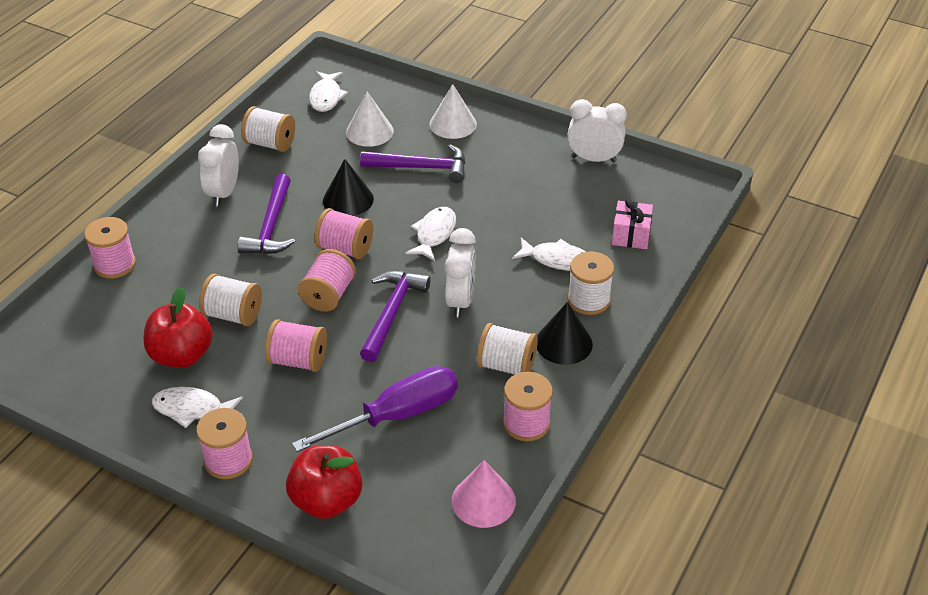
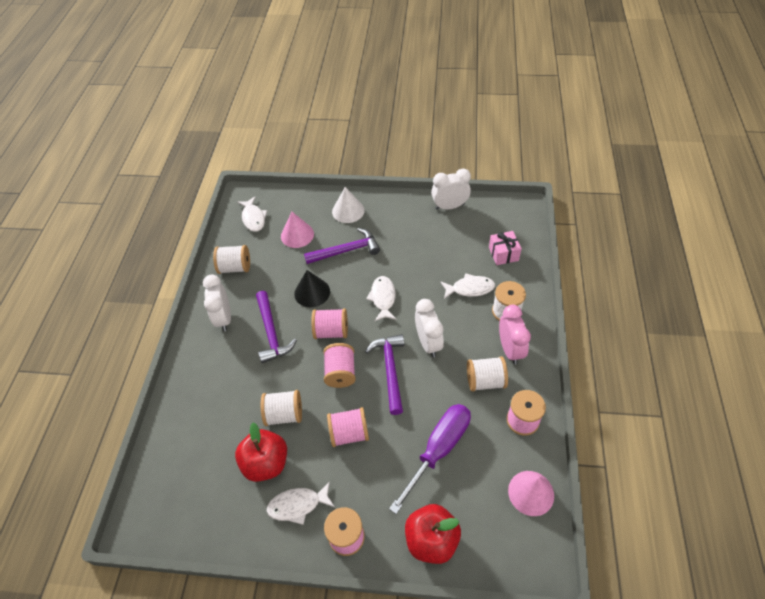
camera: 20 degrees left, 10 degrees up
(114, 264) = (176, 406): pink spool -> none
(369, 131) = (297, 235): white cone -> pink cone
(563, 343) = (510, 349): black cone -> pink clock

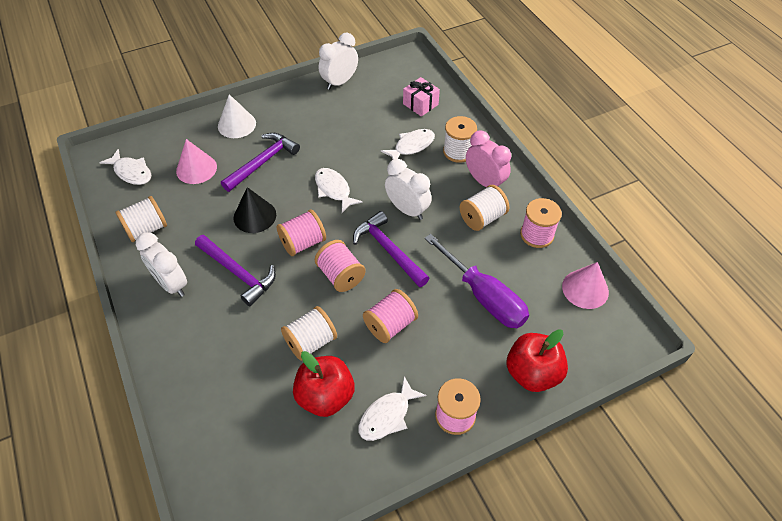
camera: 35 degrees left, 0 degrees up
(438, 450) = (483, 296): purple screwdriver -> purple screwdriver turned 135 degrees clockwise

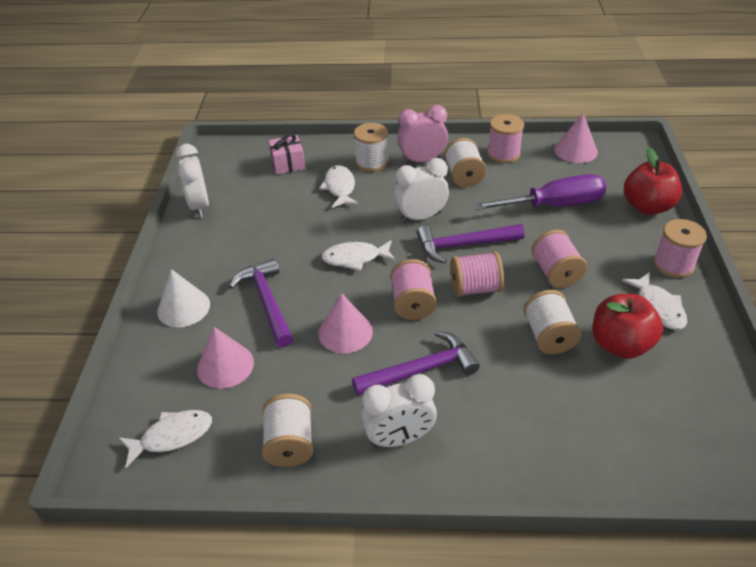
camera: 60 degrees left, 10 degrees down
(254, 216) = (345, 332): black cone -> pink cone

